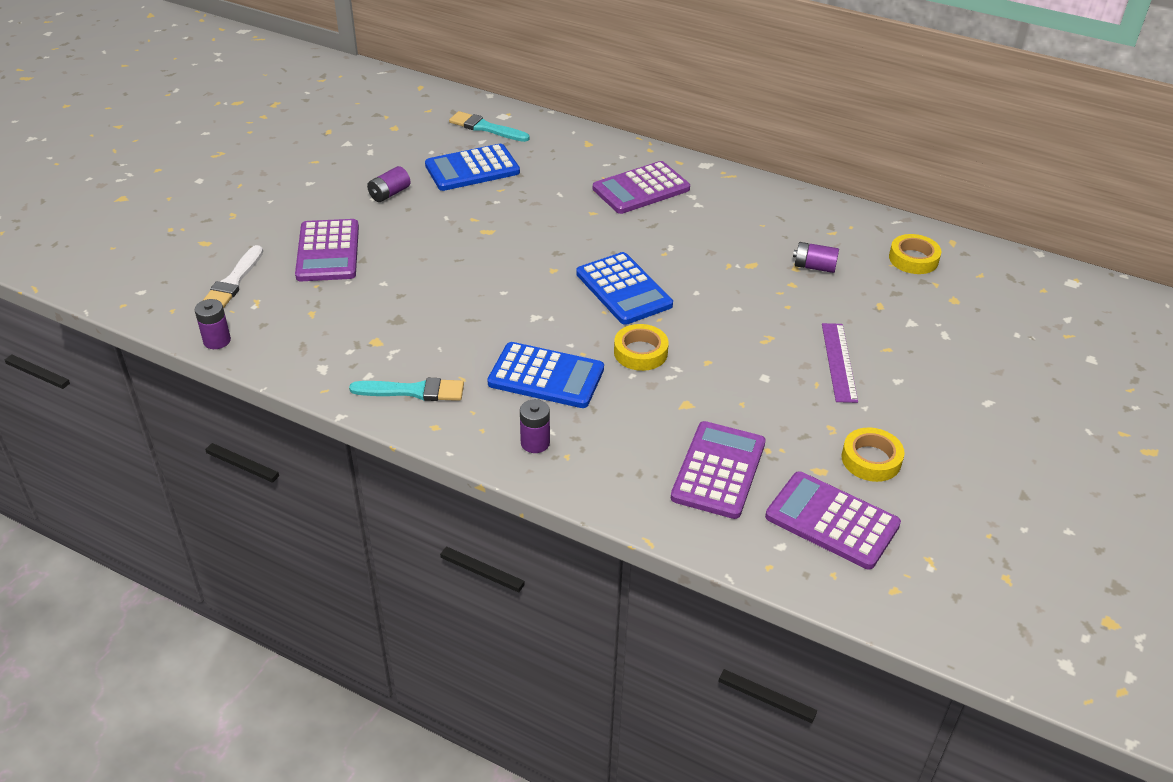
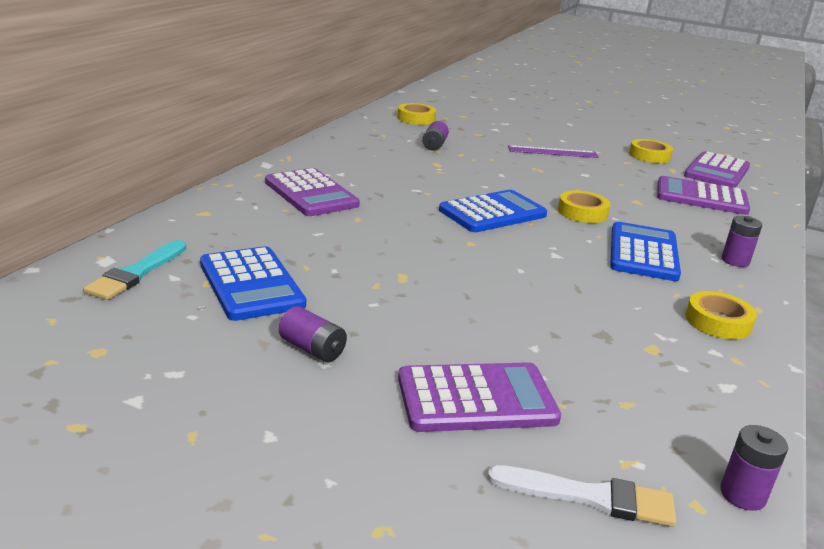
camera: 95 degrees left, 15 degrees down
(413, 391) = (718, 322): turquoise brush -> yellow tape

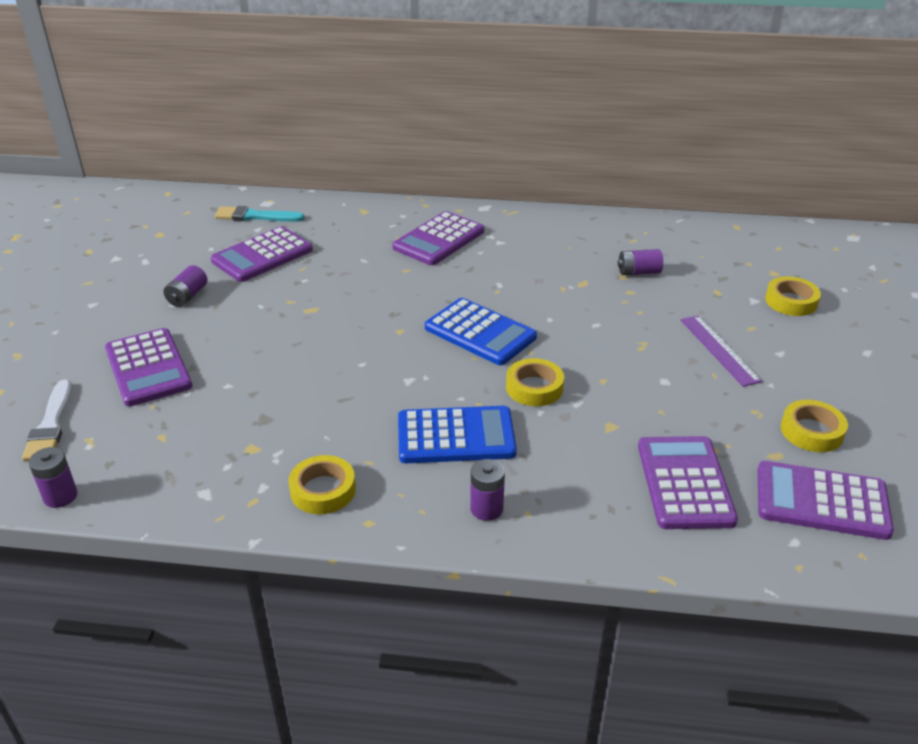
camera: 75 degrees right, 10 degrees up
(251, 284) = (262, 255): blue calculator -> purple calculator
(416, 118) = (716, 247): yellow tape -> yellow tape (791, 301)

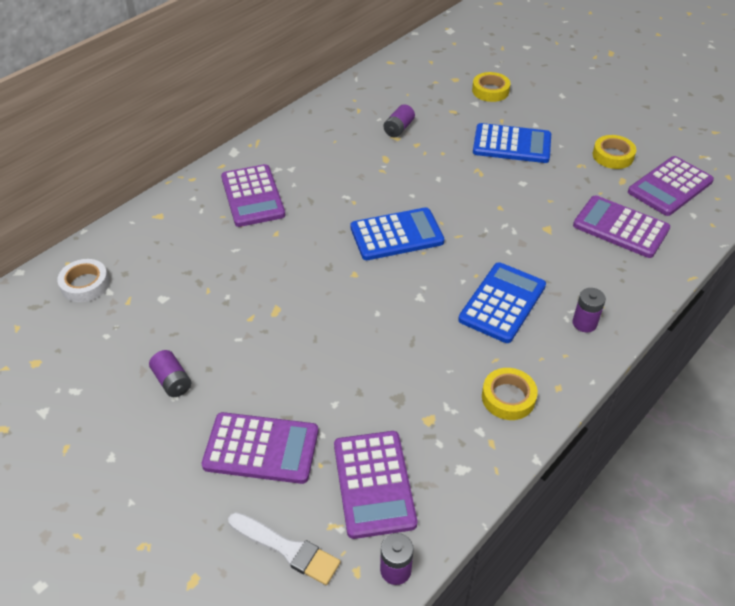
camera: 55 degrees left, 10 degrees up
(255, 216) = (85, 284): turquoise brush -> white tape
(262, 255) = (159, 306): purple calculator -> purple calculator (374, 484)
(534, 388) = (481, 241): yellow tape -> none
(719, 349) = (512, 144): purple ruler -> blue calculator

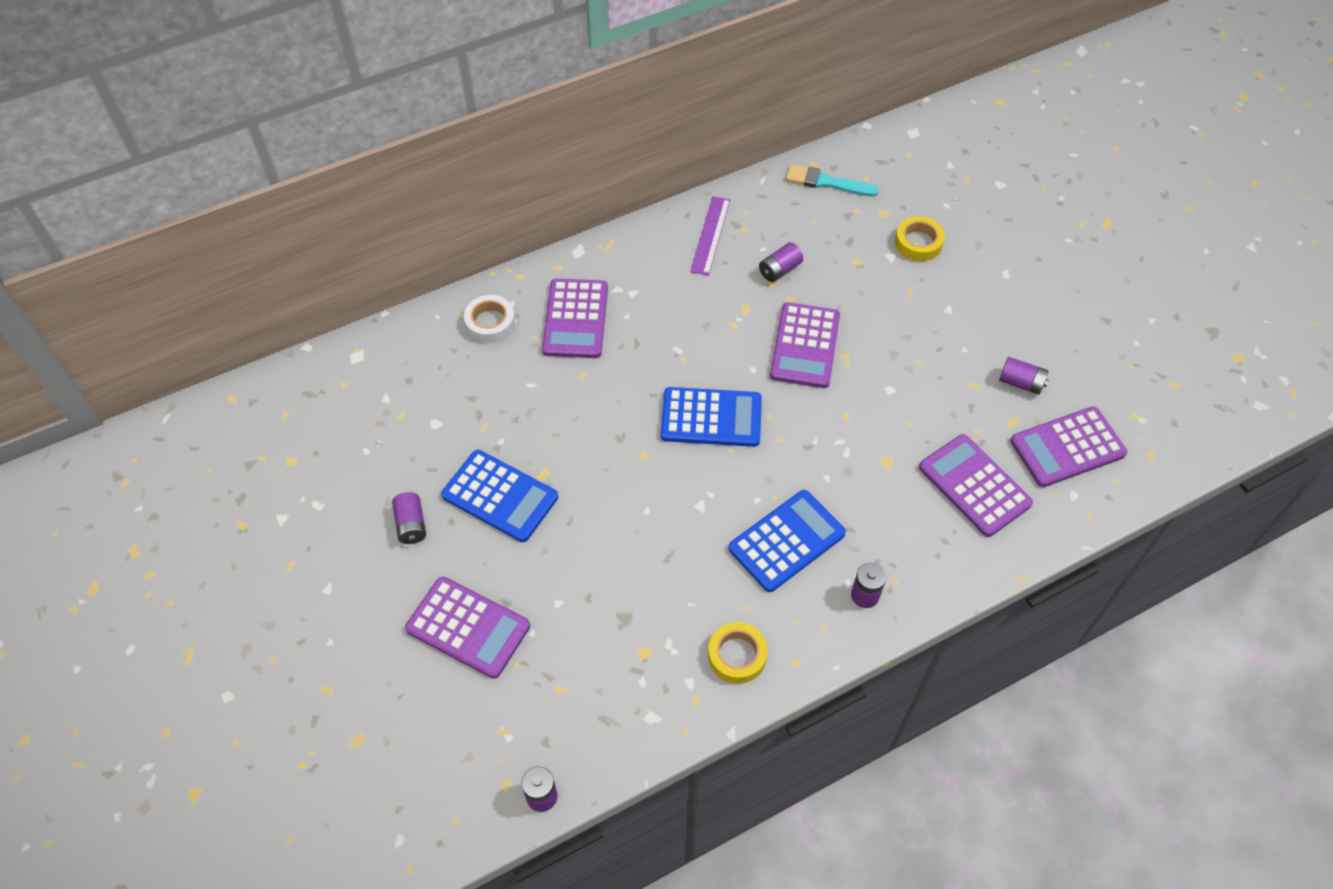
camera: 20 degrees right, 10 degrees up
(85, 284) = (365, 382): white tape -> white tape (490, 322)
(287, 549) = (452, 739): white brush -> none
(334, 119) = (710, 235): none -> purple ruler
(374, 484) = (559, 702): purple calculator -> purple calculator (805, 346)
(404, 70) = (826, 182): none -> turquoise brush
(512, 144) = (904, 331): blue calculator -> blue calculator (500, 496)
(613, 156) = (1021, 383): yellow tape -> purple battery

